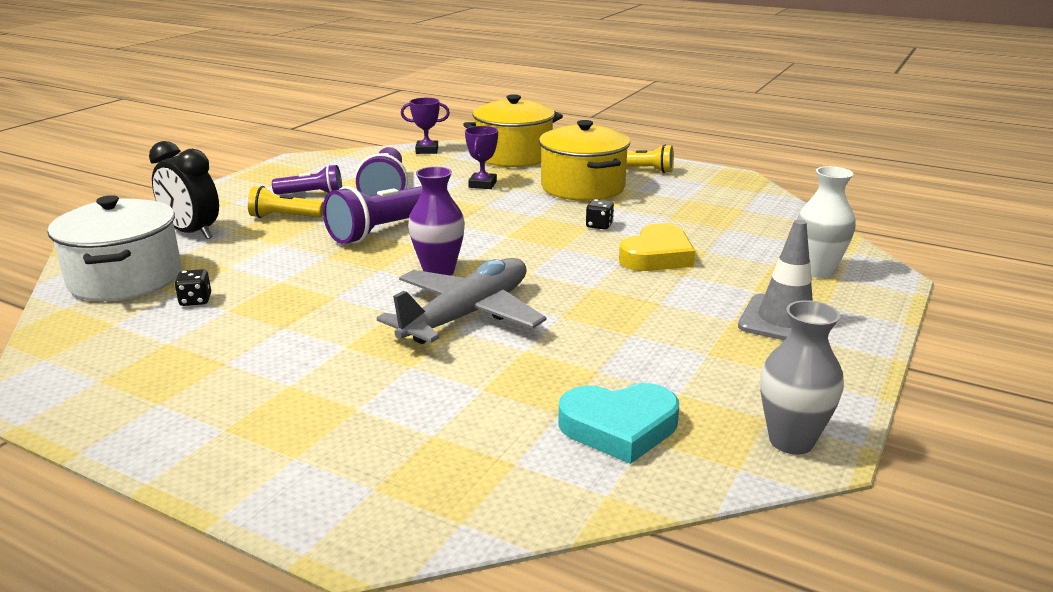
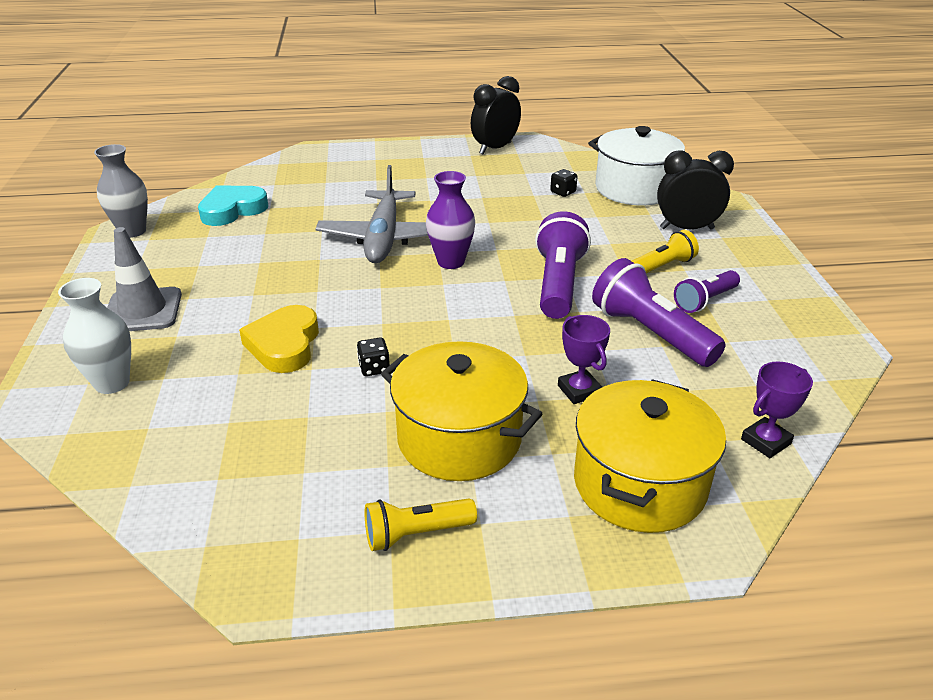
camera: 145 degrees right, 10 degrees up
(104, 401) = (495, 148): none -> black clock

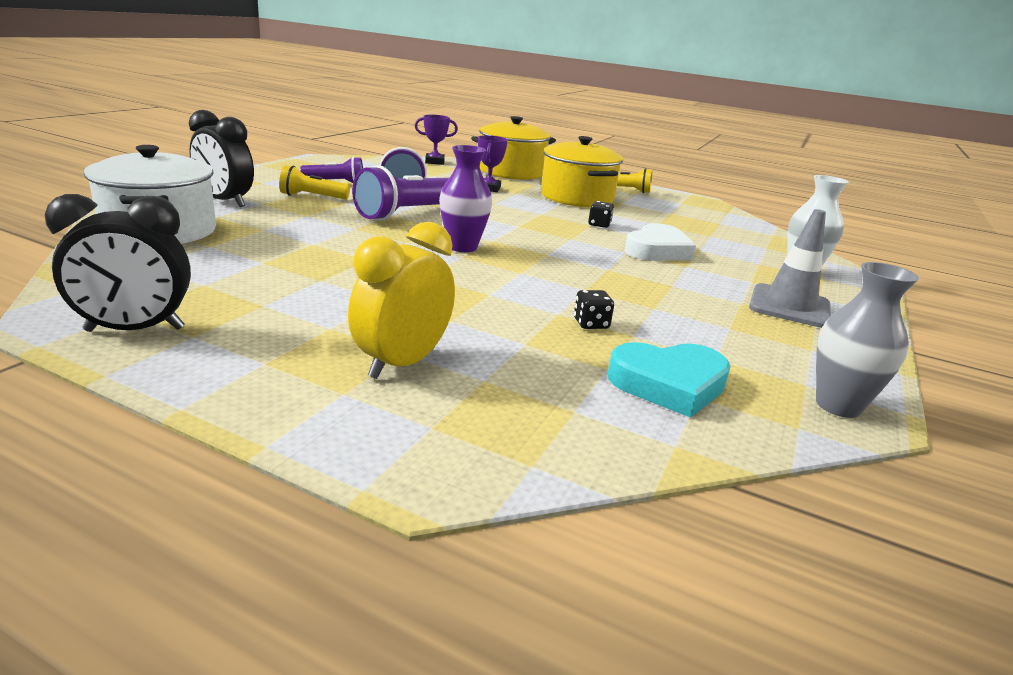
camera: 150 degrees left, 10 degrees down
(284, 345) = (657, 250): yellow heart -> white heart
(369, 175) = (402, 363): none -> yellow clock
(384, 238) = (497, 282): grey plane -> none
(563, 192) = (230, 252): black dice -> black dice (591, 324)

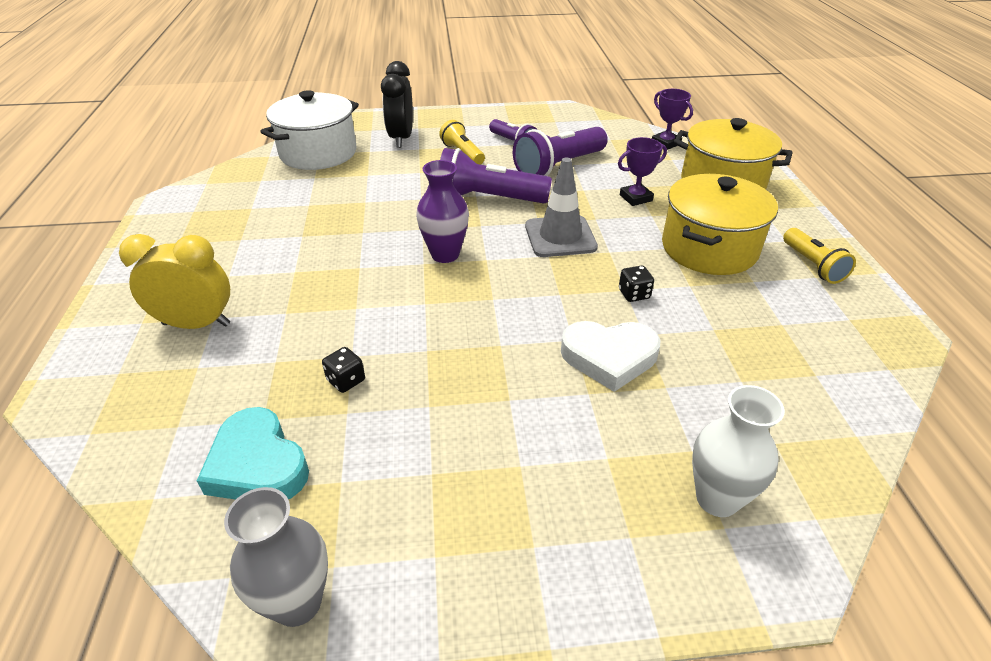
camera: 60 degrees right, 15 degrees up
(135, 330) = (171, 225): black clock -> none
(789, 306) = (556, 511): grey traffic cone -> grey traffic cone (560, 237)

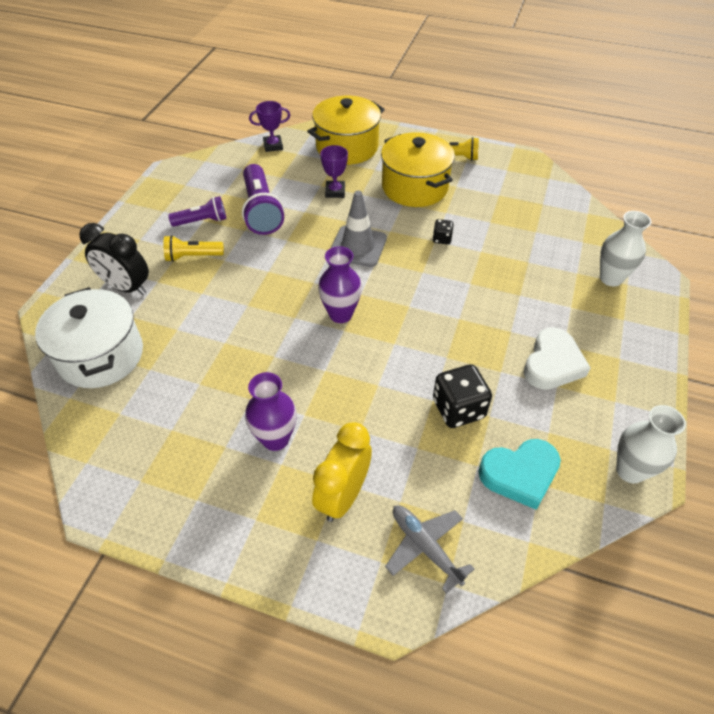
camera: 65 degrees left, 10 degrees up
(138, 402) = (425, 547): none -> grey plane
(257, 263) = (275, 439): none -> purple vase
(297, 603) = (630, 470): grey vase -> white vase
(346, 380) = (458, 409): black dice -> black dice, size x1.92
(488, 199) = (279, 265): purple flashlight -> none
(609, 357) = (494, 274): white heart -> white heart (552, 364)

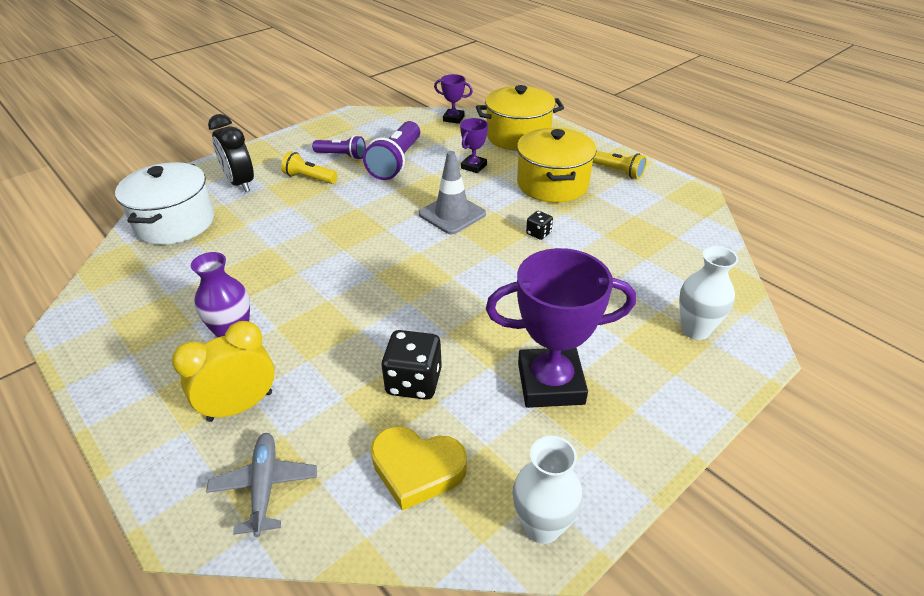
camera: 30 degrees right, 10 degrees down
(340, 314) = (384, 261): purple vase -> none
(519, 474) = (417, 469): turquoise heart -> yellow heart
(552, 364) = (550, 383): white heart -> purple trophy

